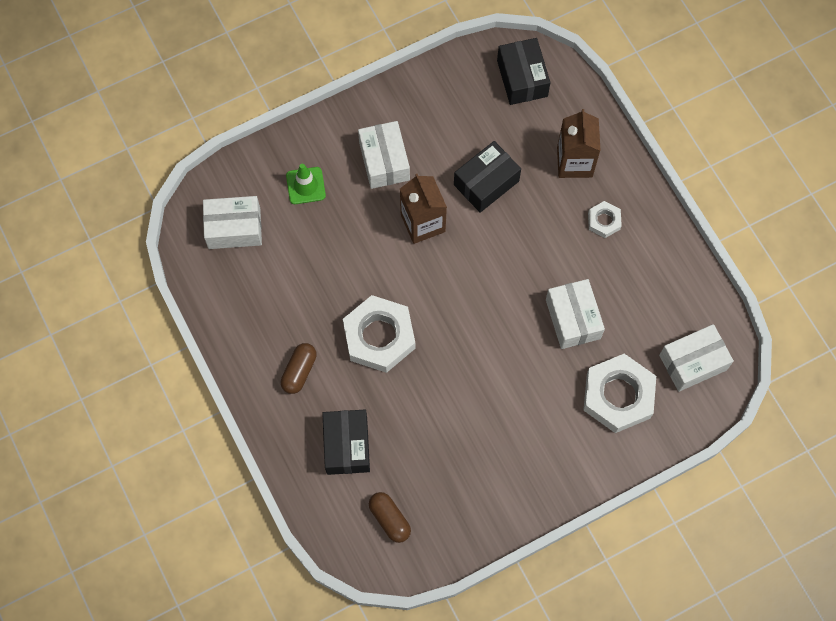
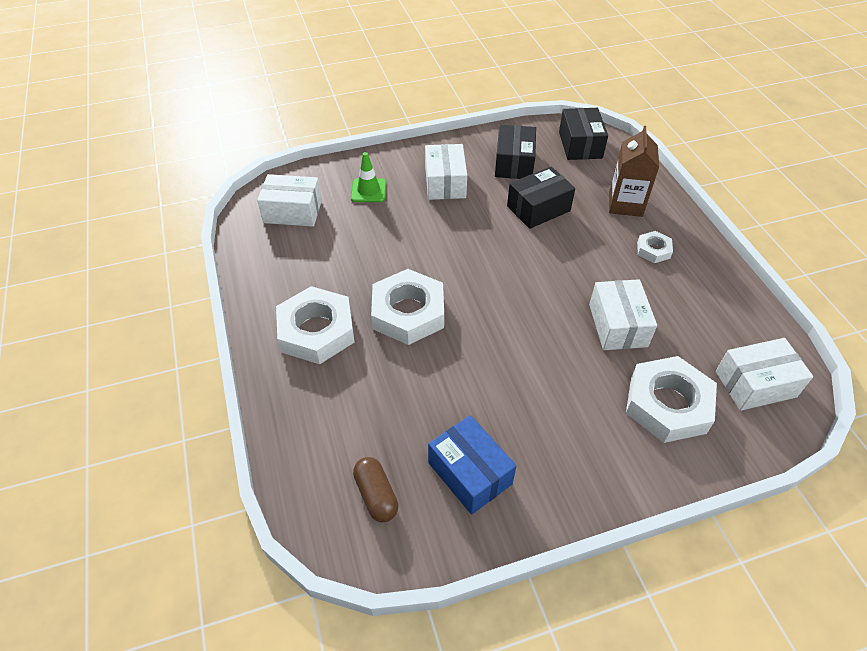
camera: 10 degrees right, 20 degrees down
(299, 371) = (316, 331): brown capsule -> white nut
(347, 446) = (347, 408): black box -> black box (514, 163)
(423, 223) = (472, 229): brown carton -> none
(461, 487) = (470, 473): none -> blue box

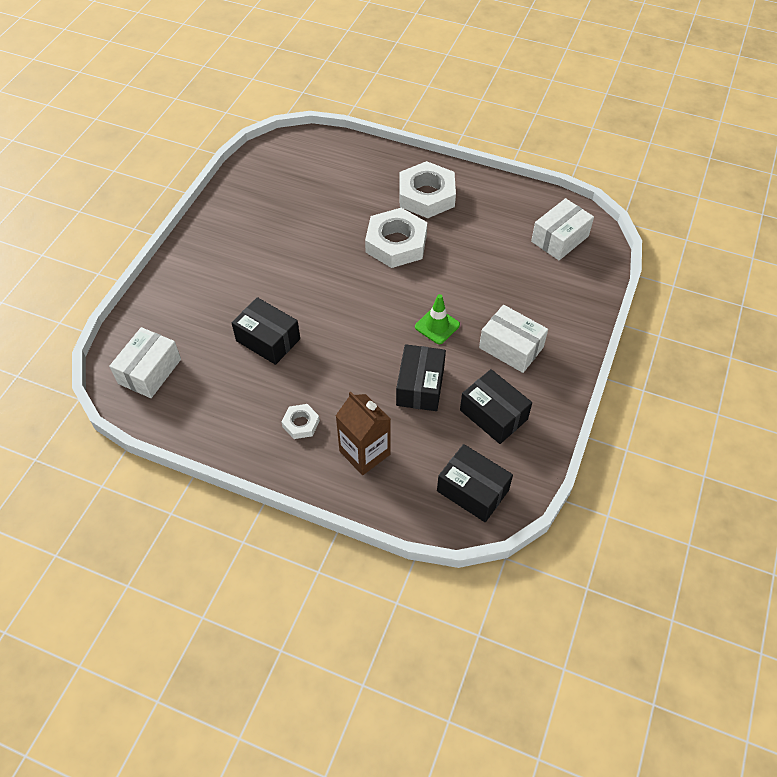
camera: 130 degrees right, 5 degrees up
(368, 191) = (546, 294): green traffic cone -> green traffic cone (437, 326)
(376, 495) = (293, 164): brown capsule -> none
(470, 473) = (262, 203): blue box -> none
(617, 325) = (268, 340): white box -> black box
(667, 404) = (193, 315): white nut -> none

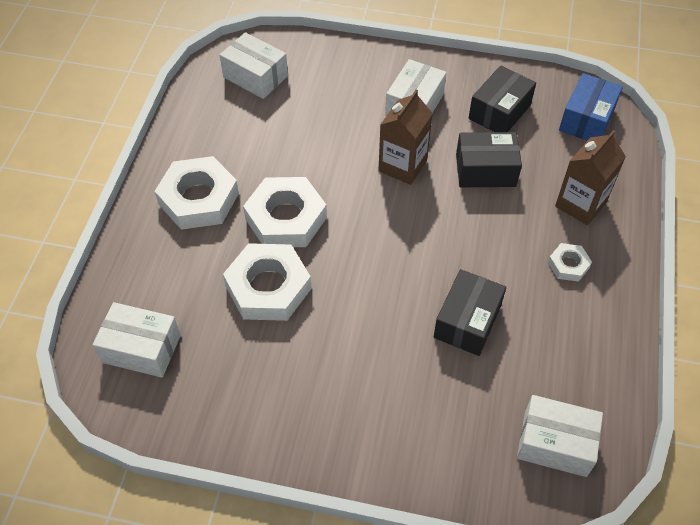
camera: 100 degrees left, 0 degrees up
(303, 161) = (141, 348): none -> white box
(334, 227) = (268, 287): none -> white nut
(437, 326) = (402, 165): green traffic cone -> brown carton
(472, 490) = (586, 119): black box -> blue box

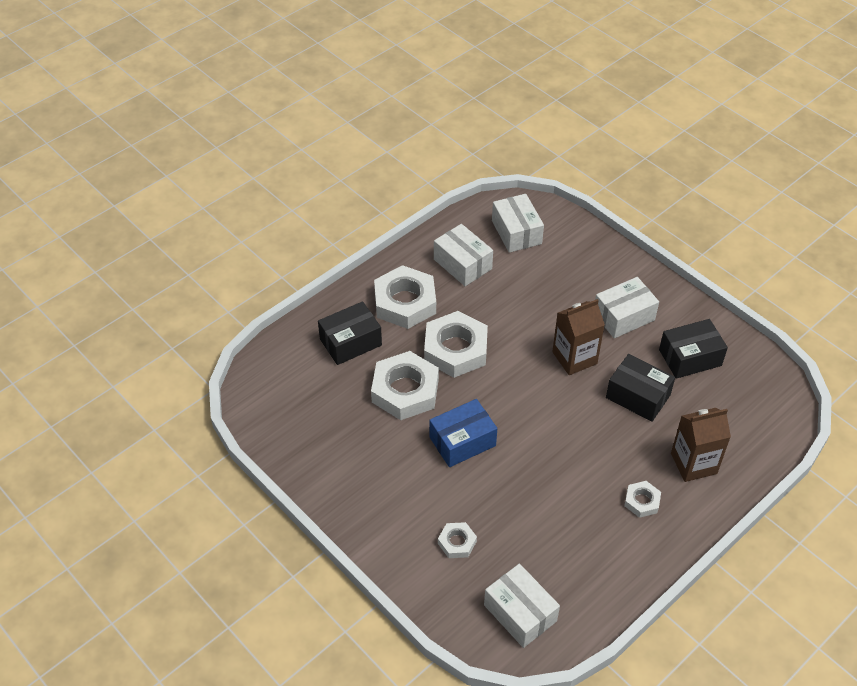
camera: 35 degrees right, 5 degrees down
(141, 348) = (291, 383): white box -> white box (462, 264)
(441, 411) = (457, 542): none -> white nut
(467, 321) = (527, 495): black box -> black box (350, 342)
(586, 119) = (760, 402): blue box -> blue box (462, 441)

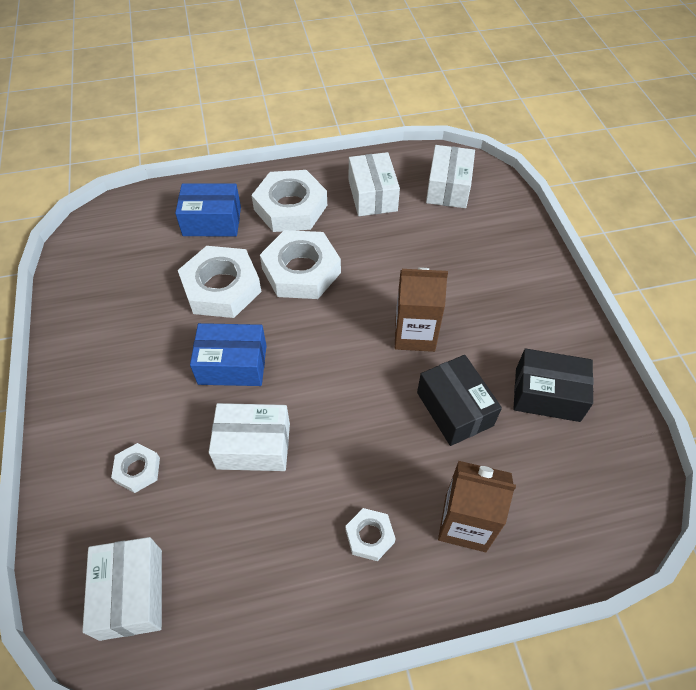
camera: 30 degrees right, 5 degrees up
(350, 342) = (212, 221): black box -> blue box
(623, 316) = (500, 315): white box -> white box (253, 446)

